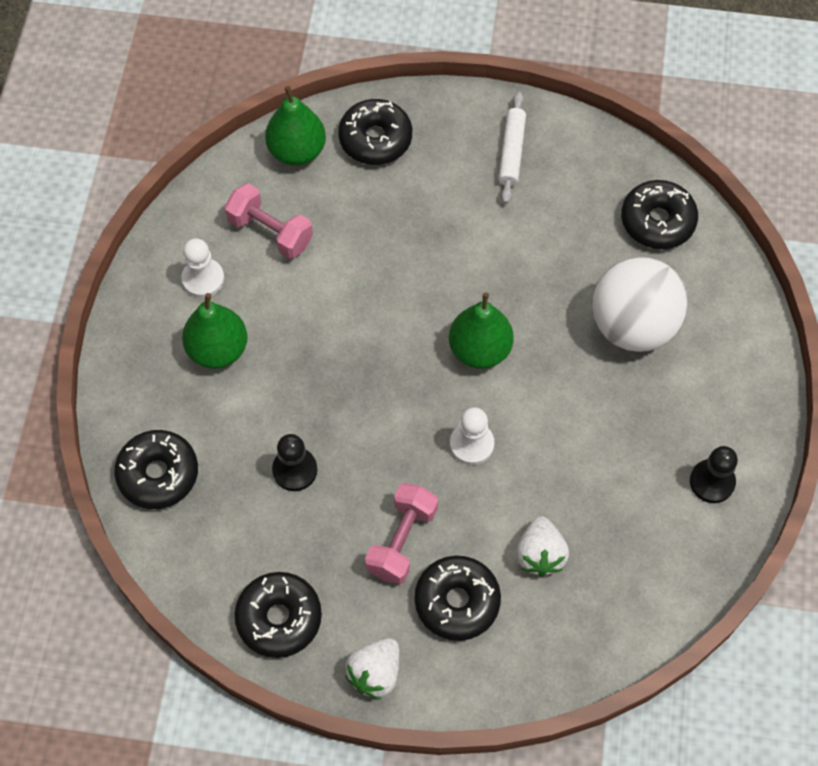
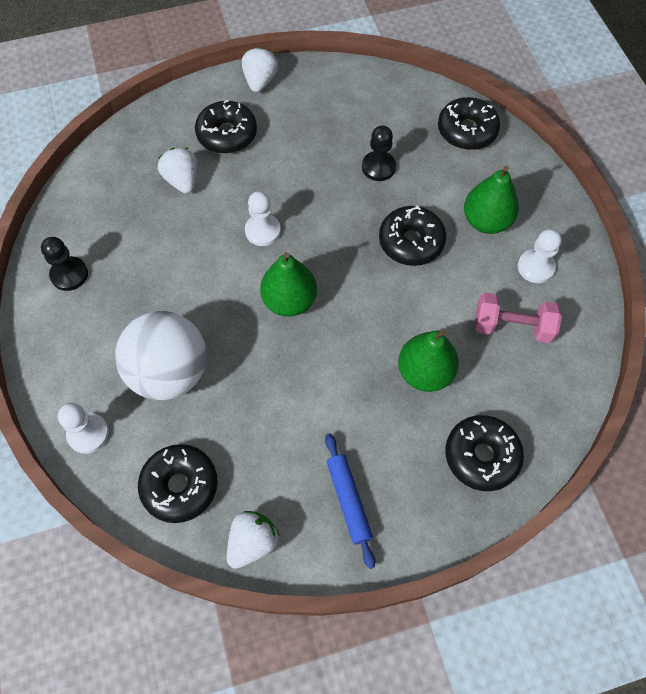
camera: 155 degrees right, 0 degrees up
(279, 618) = (335, 86): black donut -> black donut (411, 242)
(297, 151) = (541, 411): green pear -> green pear (424, 373)
(402, 541) = (281, 154): pink dumbbell -> none
(511, 152) = (349, 501): white rolling pin -> blue rolling pin
(609, 154) = (252, 542): none -> white strawberry
(731, 300) = (88, 434): none -> white pawn

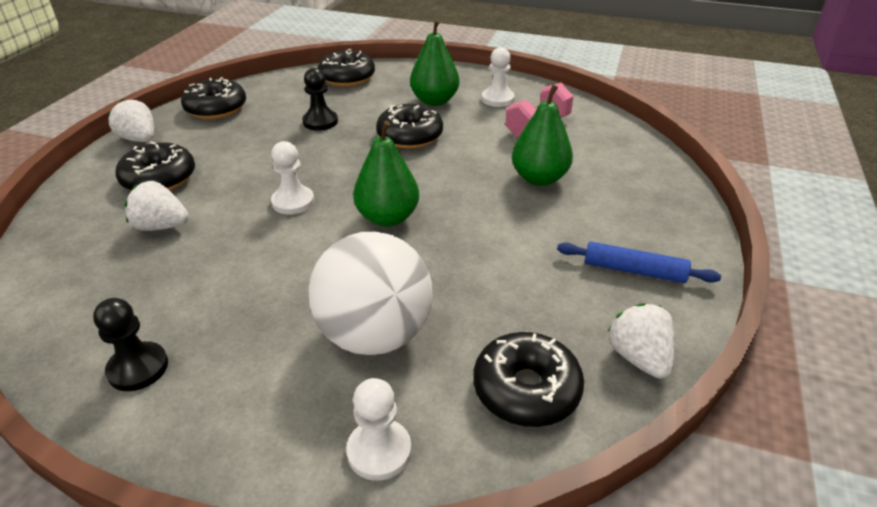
camera: 55 degrees left, 25 degrees down
(481, 456) = (641, 184): black donut -> black donut (216, 108)

